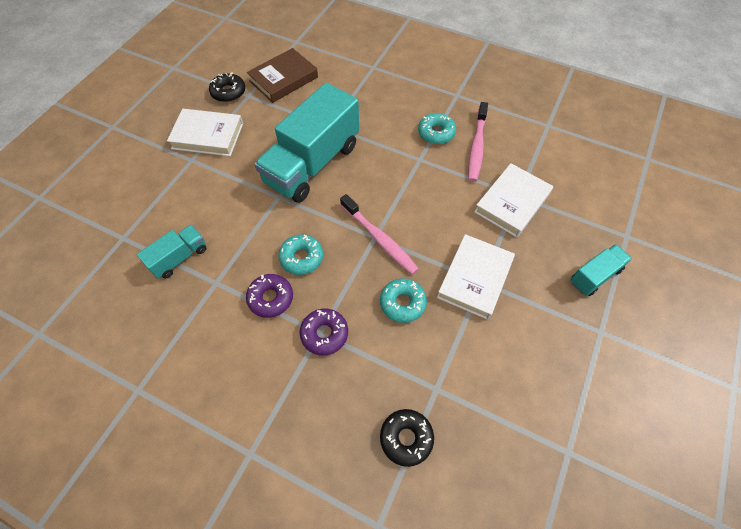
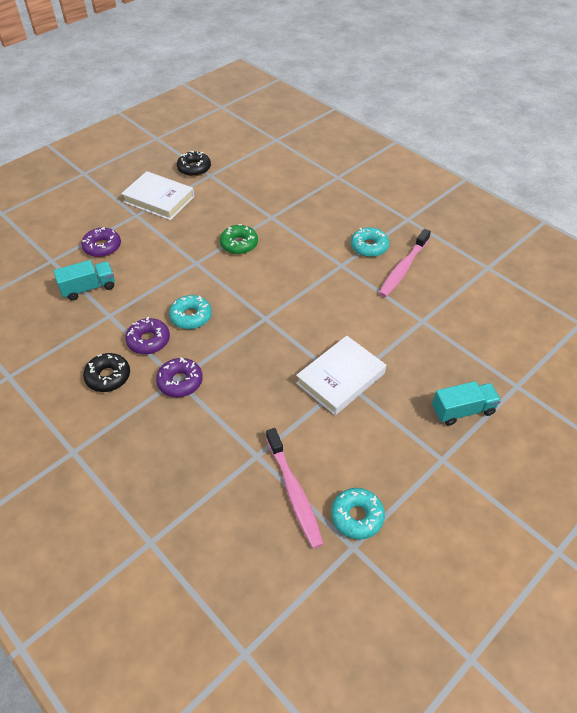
camera: 20 degrees right, 10 degrees down
(172, 206) = (102, 247): none -> purple donut
(283, 79) = (248, 168): brown book -> none
(312, 164) = (239, 244): turquoise truck -> green donut
(379, 238) = (268, 320): pink toothbrush -> pink toothbrush (294, 492)
(402, 303) = (262, 378): turquoise donut -> turquoise donut (357, 516)
(406, 438) = (209, 485): black donut -> black donut (108, 376)
(512, 203) = (412, 325): white book -> none

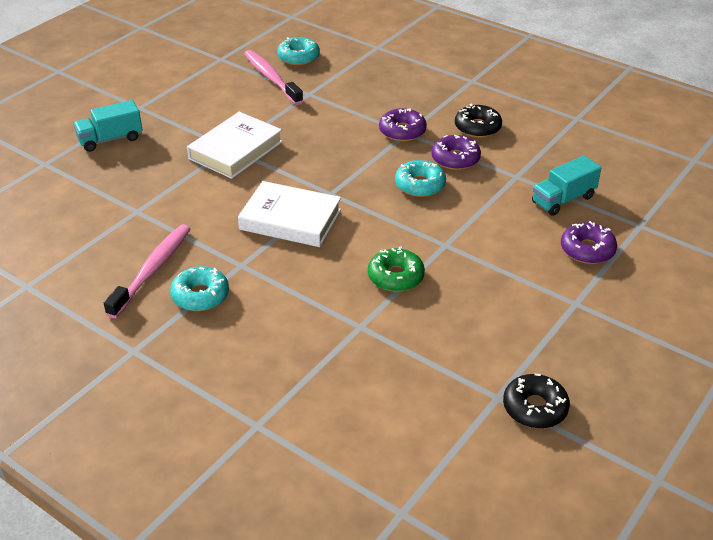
camera: 170 degrees right, 10 degrees down
(159, 199) = (557, 334): white book -> white book (290, 220)
(357, 516) = (218, 71): turquoise donut -> turquoise donut (298, 57)

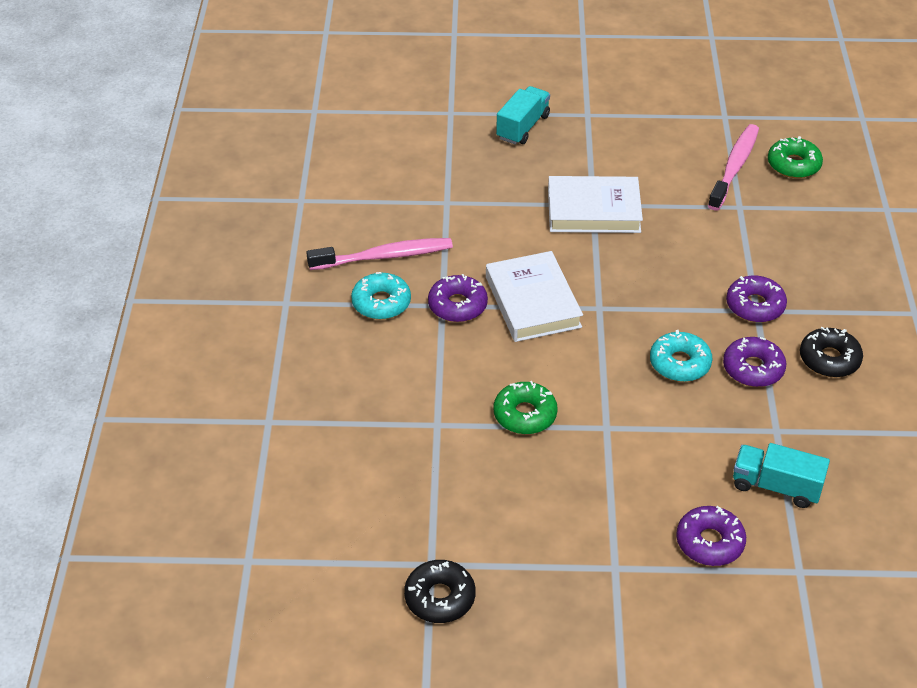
camera: 55 degrees right, 5 degrees up
(110, 139) = (523, 127): turquoise truck -> turquoise truck turned 90 degrees clockwise
(251, 257) = (457, 305): none -> purple donut
(298, 57) = (793, 165): turquoise donut -> green donut

